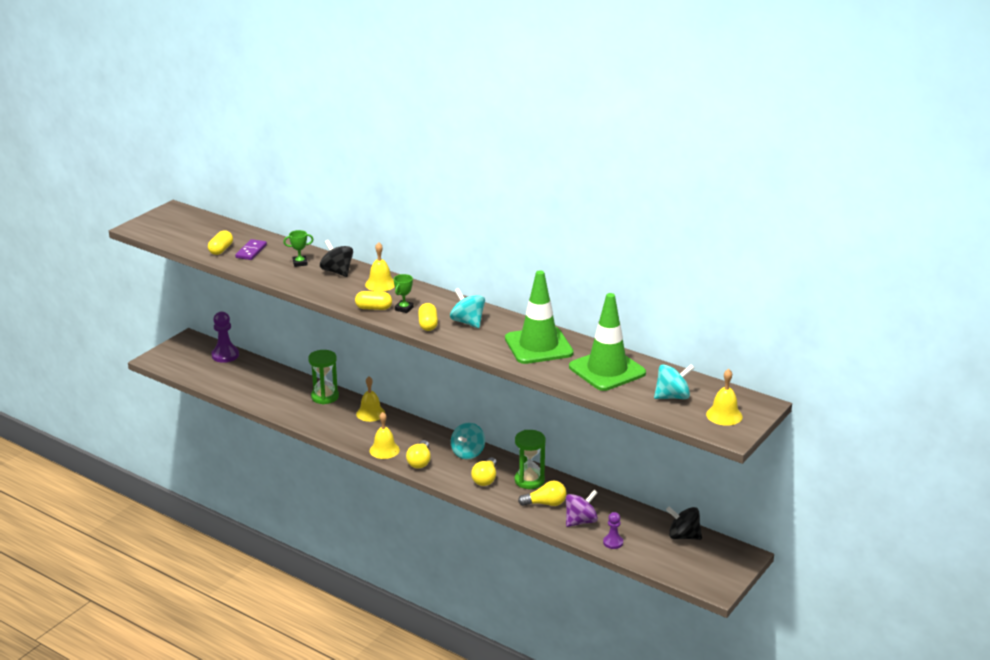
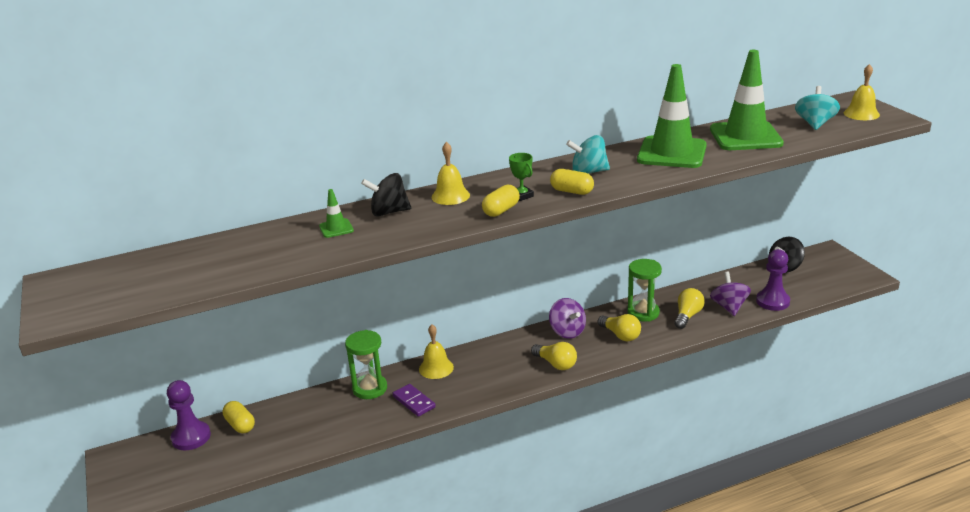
camera: 55 degrees left, 0 degrees up
(221, 250) = (224, 270): yellow capsule -> yellow capsule (240, 425)
(251, 251) = (260, 251): purple domino -> purple domino (414, 402)
(300, 263) = (336, 228): green trophy -> green traffic cone
(384, 450) = (513, 380): yellow bell -> none
(468, 453) = (567, 331): turquoise spinning top -> purple spinning top
(613, 542) = (772, 301): purple pawn -> purple pawn, size x1.65

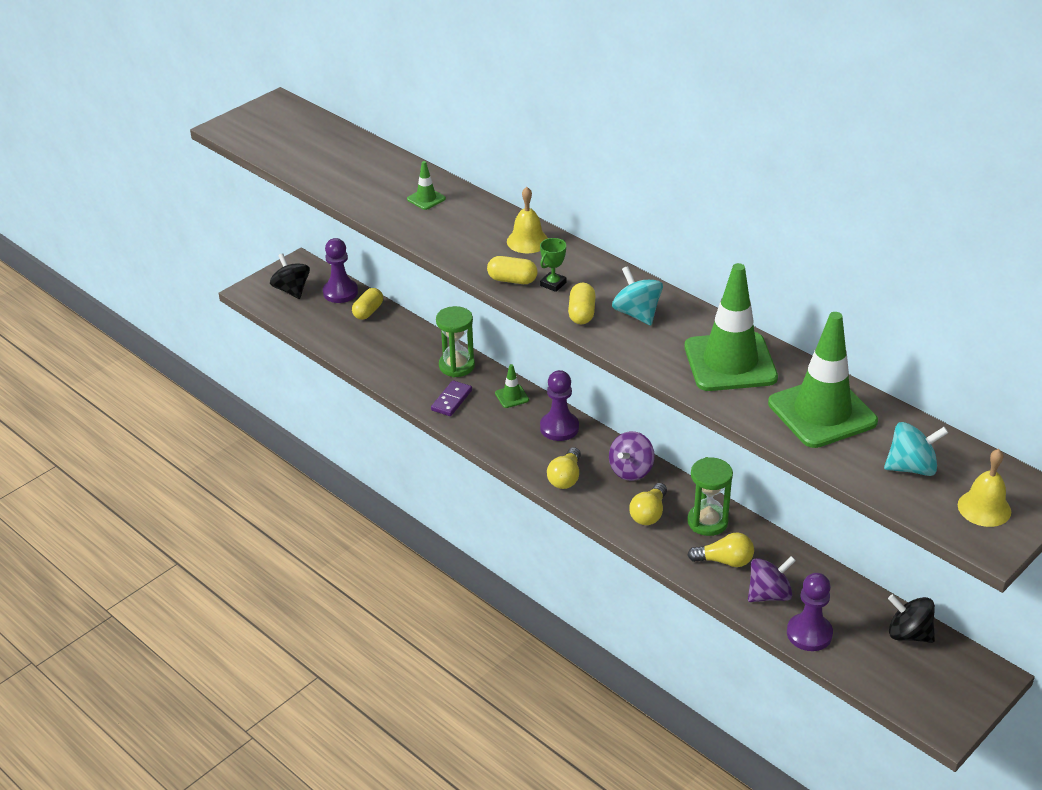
camera: 65 degrees right, 10 degrees up
(389, 212) = (473, 216): black spinning top -> black spinning top (292, 290)
(436, 368) = (512, 396): yellow bell -> green traffic cone
(493, 353) = (559, 428): none -> purple pawn

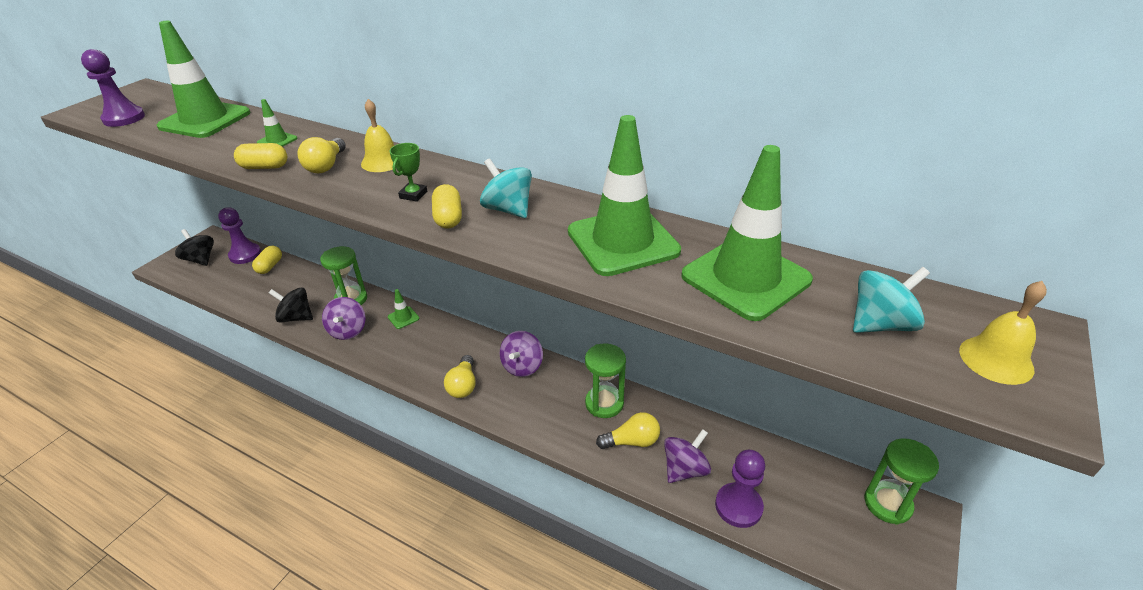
camera: 15 degrees left, 0 degrees up
(352, 160) = (205, 120): none -> green traffic cone
(451, 400) = (348, 331): purple domino -> purple spinning top
(512, 280) = (368, 197): yellow capsule -> yellow capsule (264, 167)
(559, 428) = (450, 338): purple pawn -> purple pawn (124, 118)
(649, 513) = (548, 406): yellow light bulb -> yellow light bulb (326, 166)
(908, 634) = (829, 484): black spinning top -> black spinning top (296, 317)
(958, 661) = (887, 504): none -> green hourglass

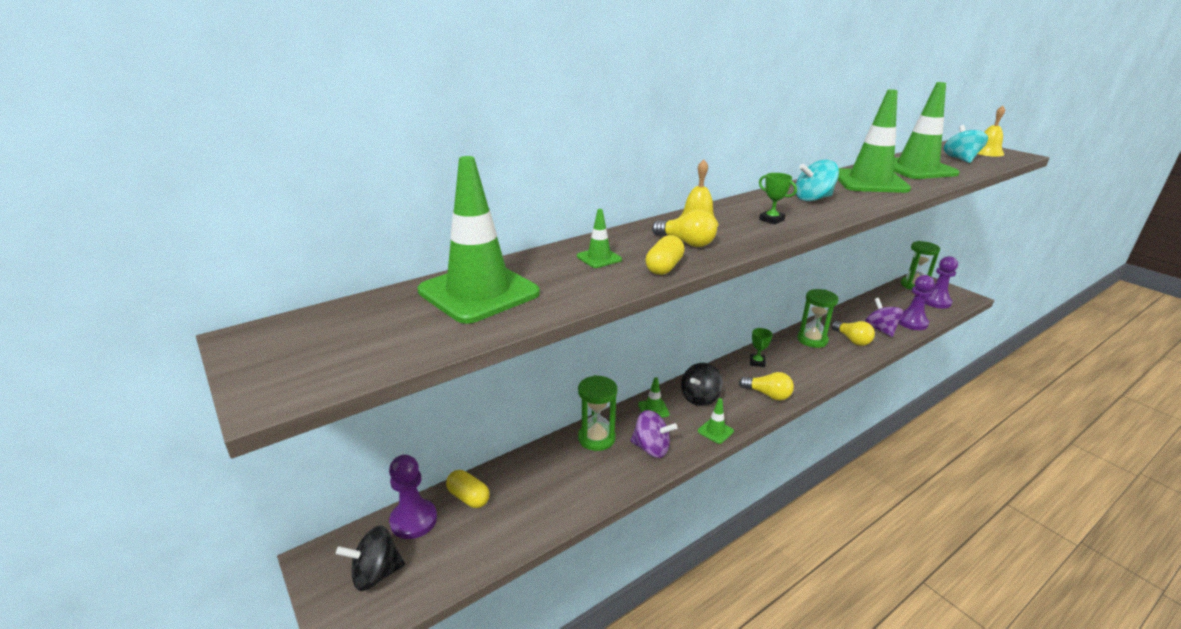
camera: 65 degrees left, 10 degrees down
(124, 118) = (381, 350): purple pawn -> purple pawn (936, 301)
(296, 317) = (601, 485): black spinning top -> black spinning top (700, 398)
(386, 362) = (715, 431): none -> green traffic cone
(448, 218) = (817, 214): yellow capsule -> none
(522, 366) = (757, 362): purple spinning top -> green trophy
(632, 441) = (852, 340): yellow light bulb -> yellow light bulb turned 135 degrees clockwise

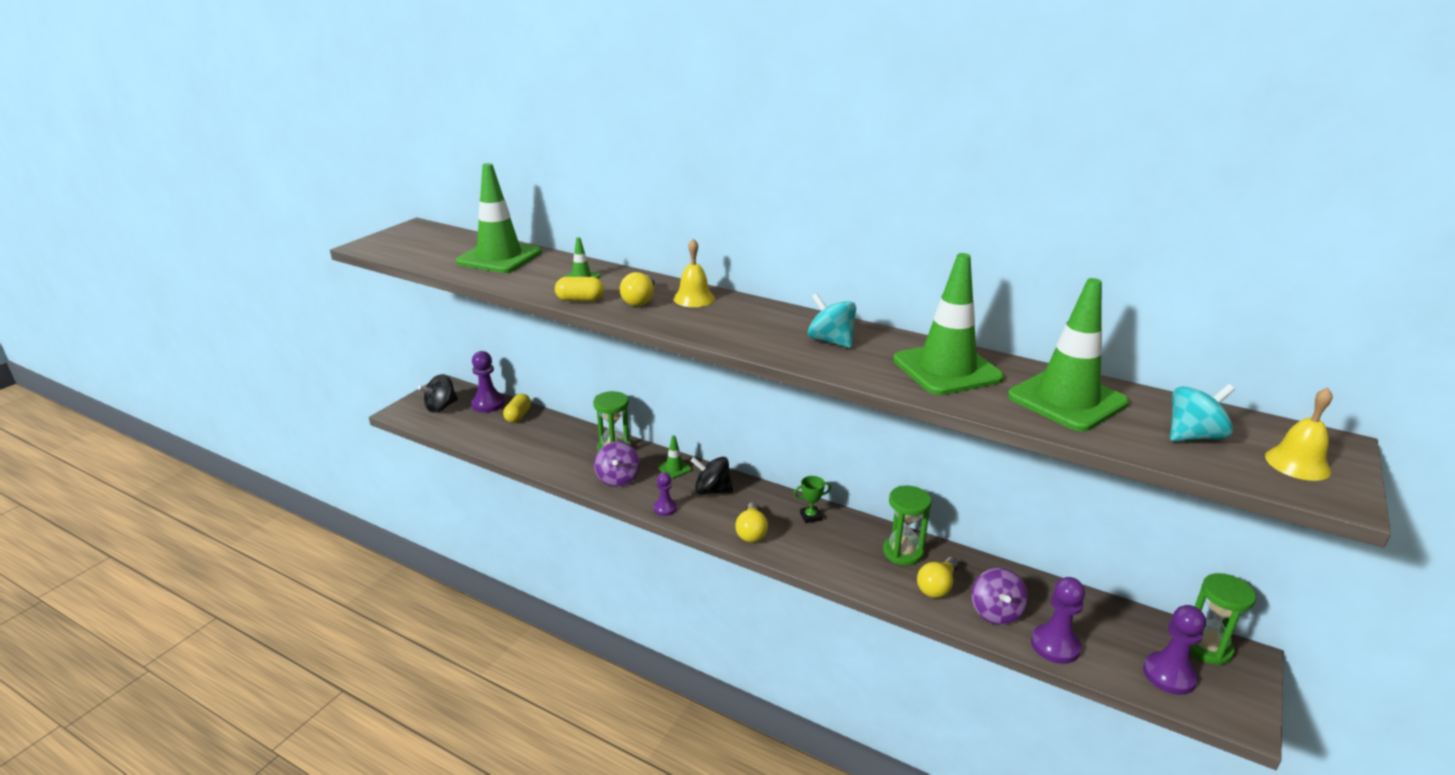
camera: 65 degrees right, 0 degrees up
(376, 574) = (441, 407): black spinning top -> black spinning top turned 90 degrees counterclockwise
(715, 431) = (665, 508): green traffic cone -> purple pawn
(771, 220) = (735, 327): green trophy -> none
(880, 329) = (995, 612): purple spinning top -> purple spinning top turned 135 degrees clockwise

